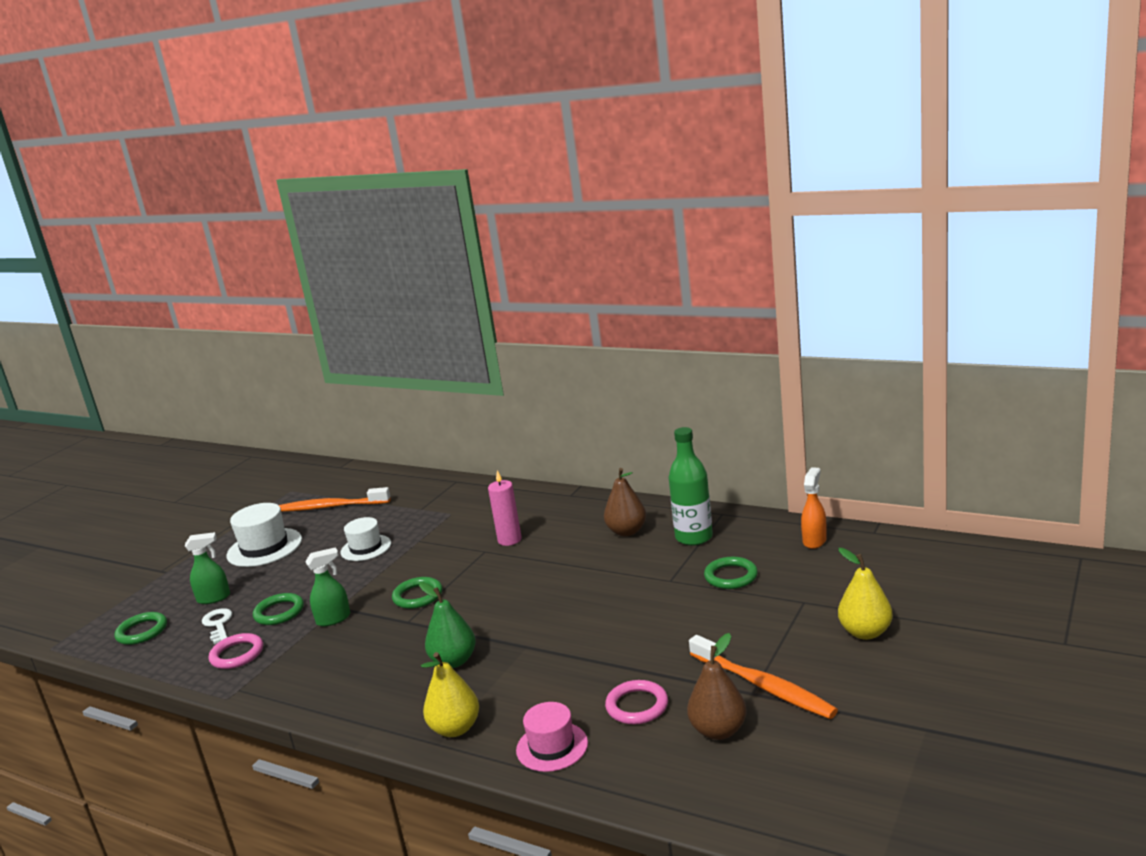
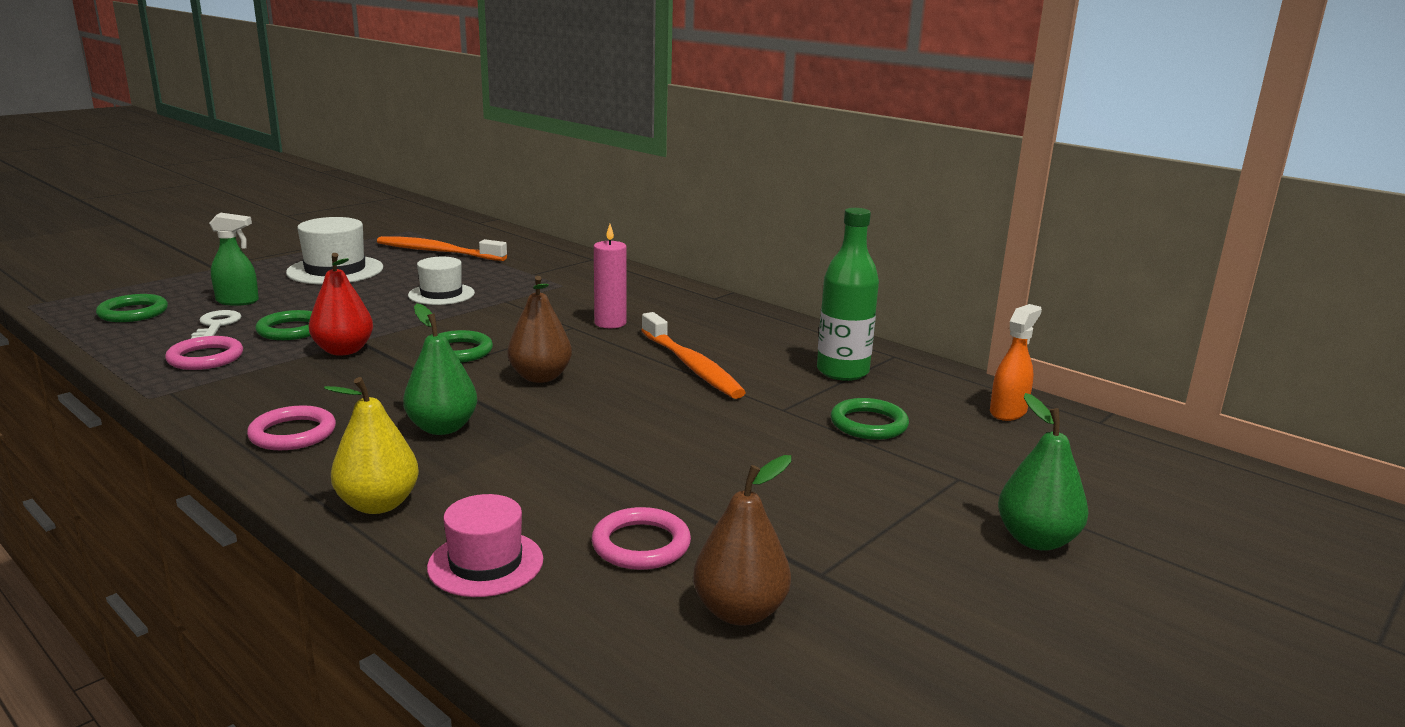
camera: 10 degrees right, 0 degrees up
(334, 619) = (344, 350): green spray bottle -> red pear
(355, 695) = (292, 433): none -> pink ring
(627, 531) = (759, 347): brown pear -> brown pear (540, 377)
(763, 686) = (843, 569): orange toothbrush -> orange toothbrush (691, 366)
(865, 632) = (1036, 540): yellow pear -> green pear

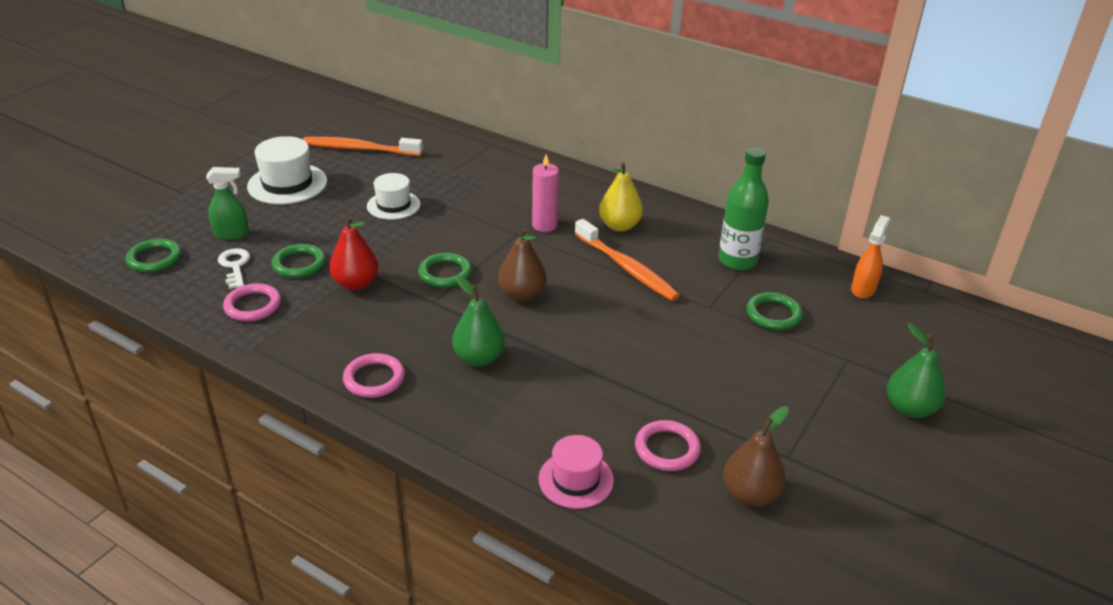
camera: 10 degrees left, 15 degrees up
(378, 504) = (476, 438): yellow pear -> yellow pear (619, 226)

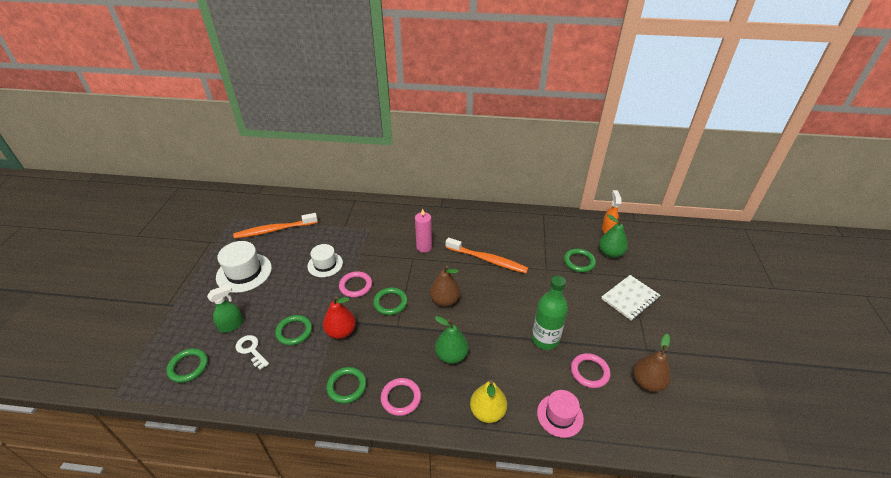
camera: 25 degrees left, 5 degrees up
(253, 306) = (285, 376): pink ring -> pink ring (355, 286)
(317, 342) = (347, 386): none -> green ring
(619, 226) = (464, 233): yellow pear -> yellow pear (487, 412)
(737, 260) = (539, 234): green bottle -> green bottle (545, 339)
(819, 386) = (630, 298): none -> white notebook
(909, 409) = (677, 295): green pear -> green pear (610, 253)

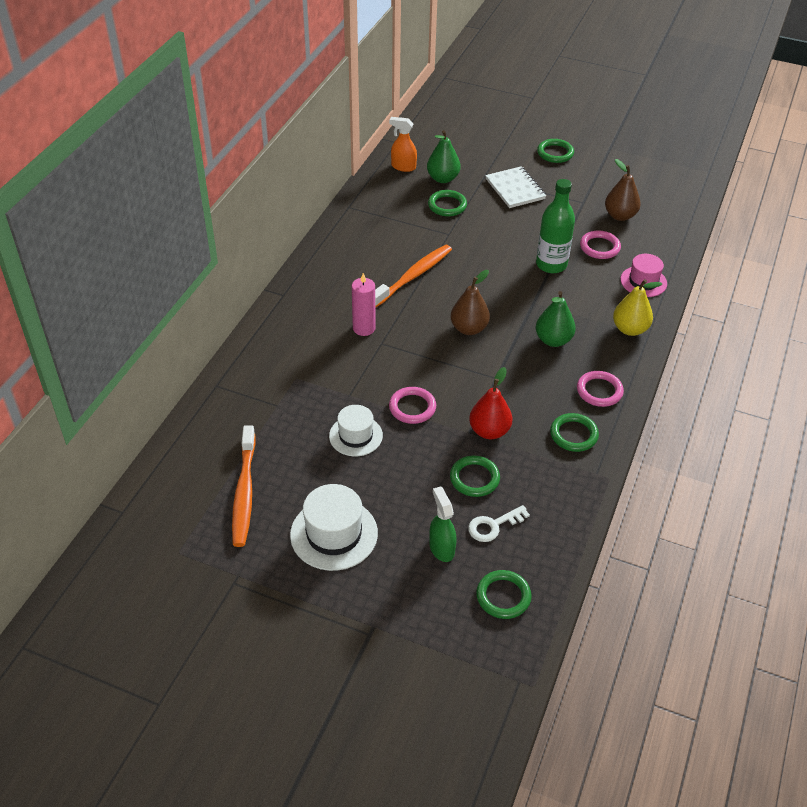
camera: 75 degrees left, 5 degrees up
(390, 303) = (455, 378): green ring -> green ring (555, 153)

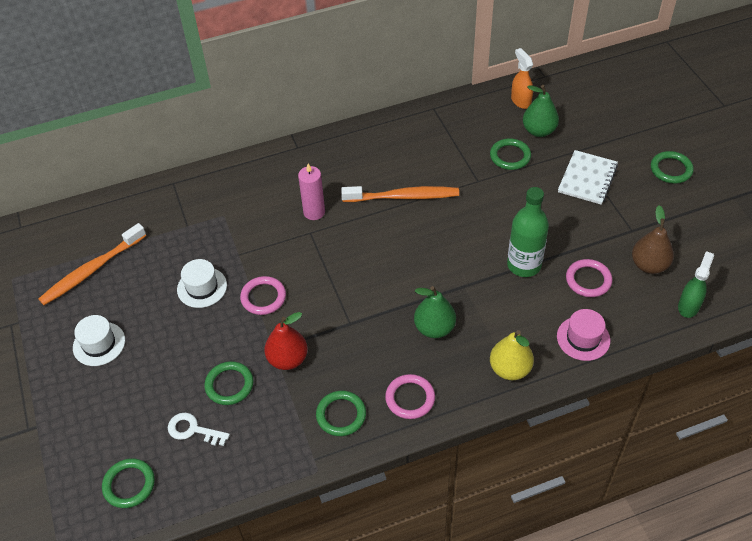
camera: 50 degrees right, 5 degrees up
(334, 534) = (99, 344): white hat -> white hat, size x0.66
(441, 548) = (142, 414): green spray bottle -> green spray bottle (688, 306)
(469, 328) = (385, 269): brown pear -> none

